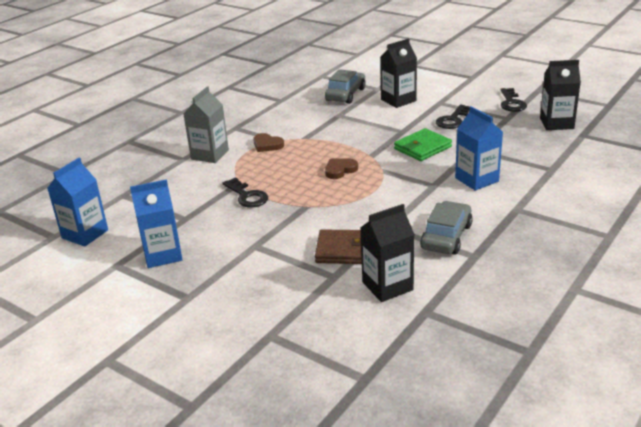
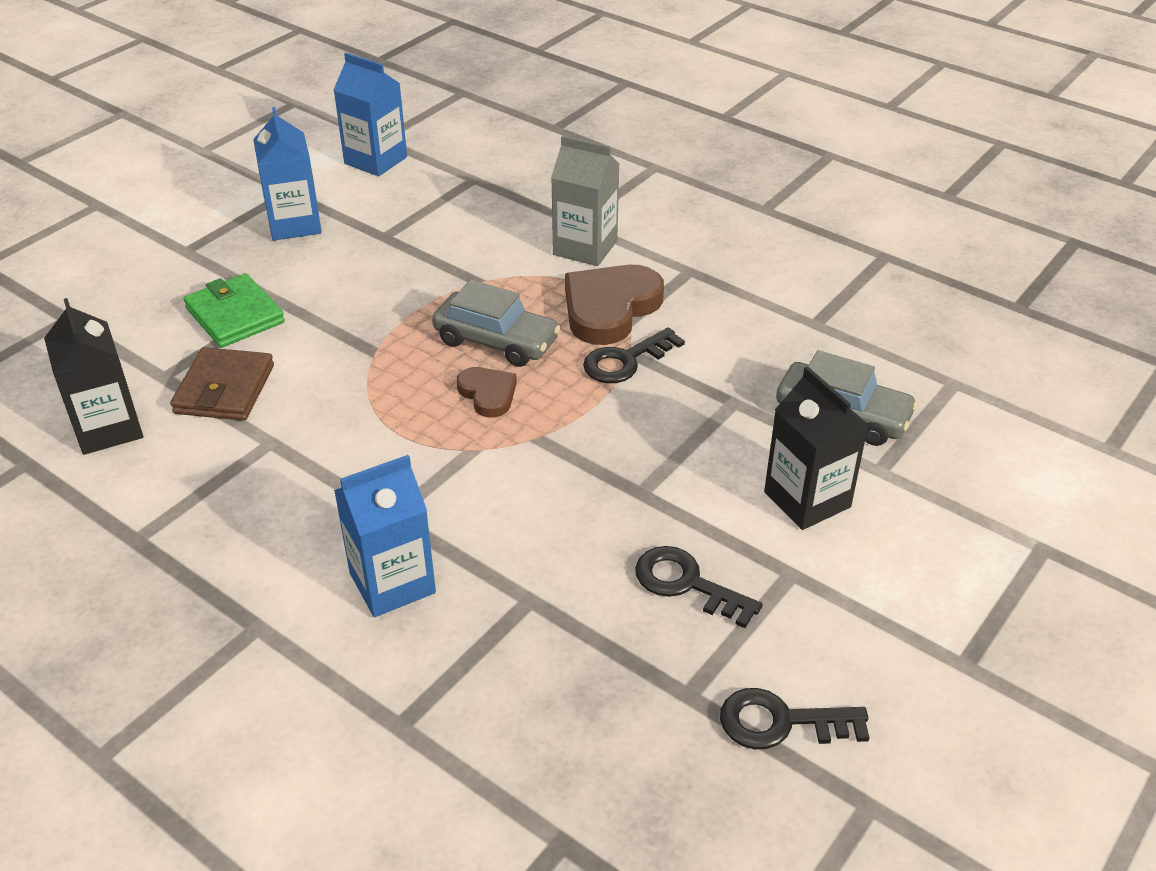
camera: 90 degrees right, 10 degrees up
(247, 196) = (429, 290): black key -> black key (625, 361)
(267, 145) = (610, 308): brown heart -> brown heart, size x1.82
(422, 148) = (553, 516): green wallet -> green wallet (235, 315)
(446, 237) = (207, 510): grey car -> grey car (496, 341)
(556, 123) = (639, 797): black carton -> none

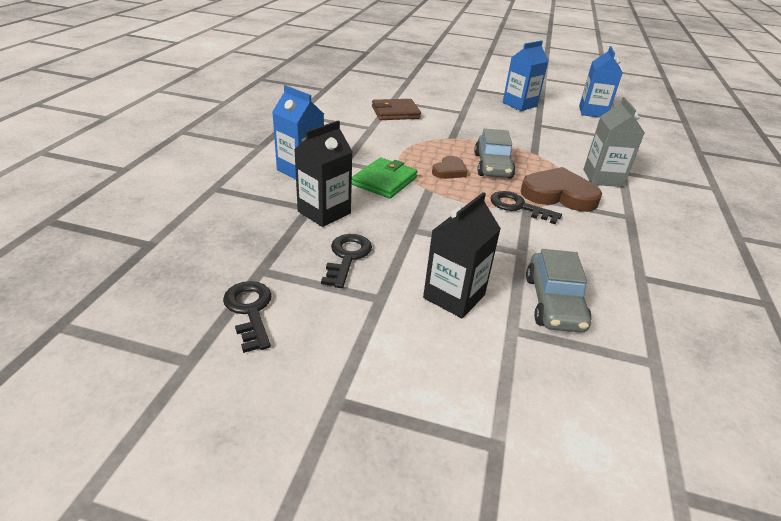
camera: 65 degrees right, 5 degrees down
(108, 428) = (353, 97): black carton -> black carton (324, 212)
(235, 315) = (443, 105): green wallet -> green wallet (384, 181)

